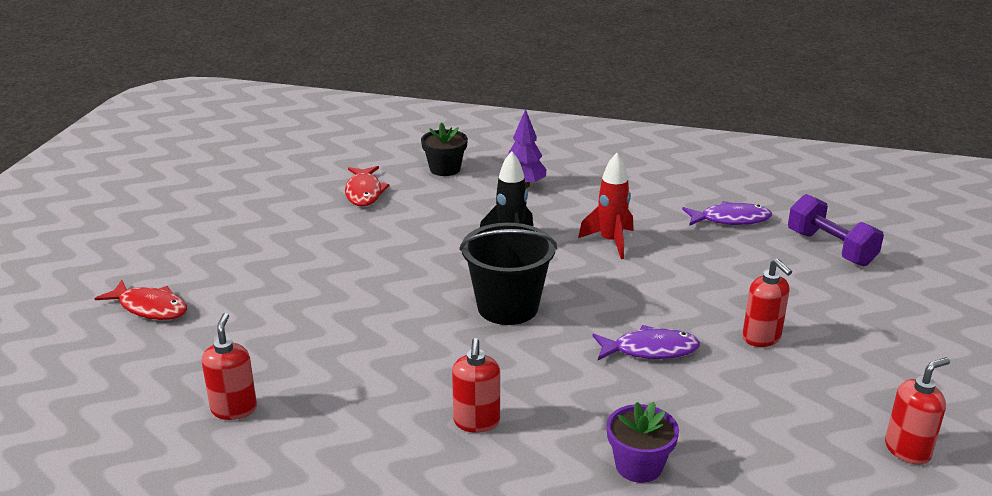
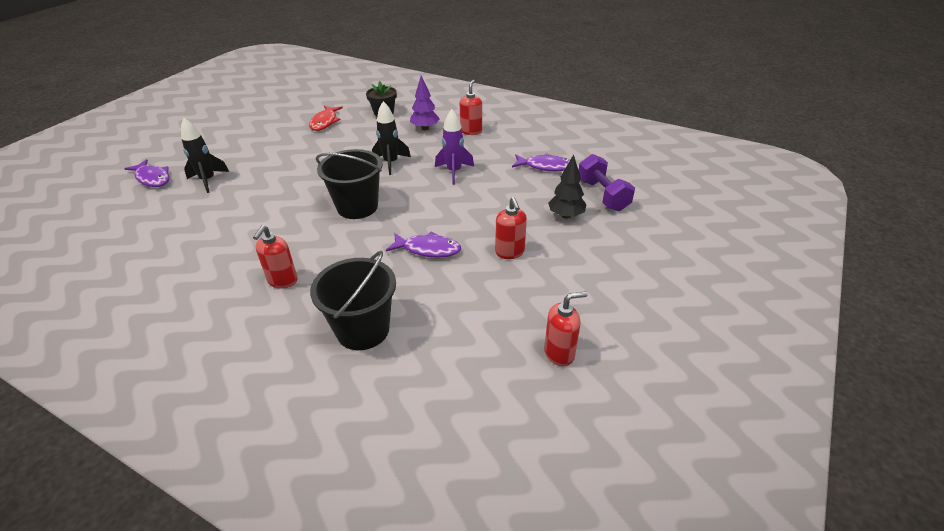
camera: 15 degrees right, 10 degrees up
(150, 308) = (152, 178): red fish -> purple fish
(234, 409) = (150, 248): red soap dispenser -> red soap dispenser (471, 131)
(246, 299) = (208, 180): none -> black rocket
(610, 242) = (454, 172): red rocket -> purple rocket
(639, 466) = (363, 330): purple flower pot -> black bucket
(801, 281) = (566, 215): none -> black tree

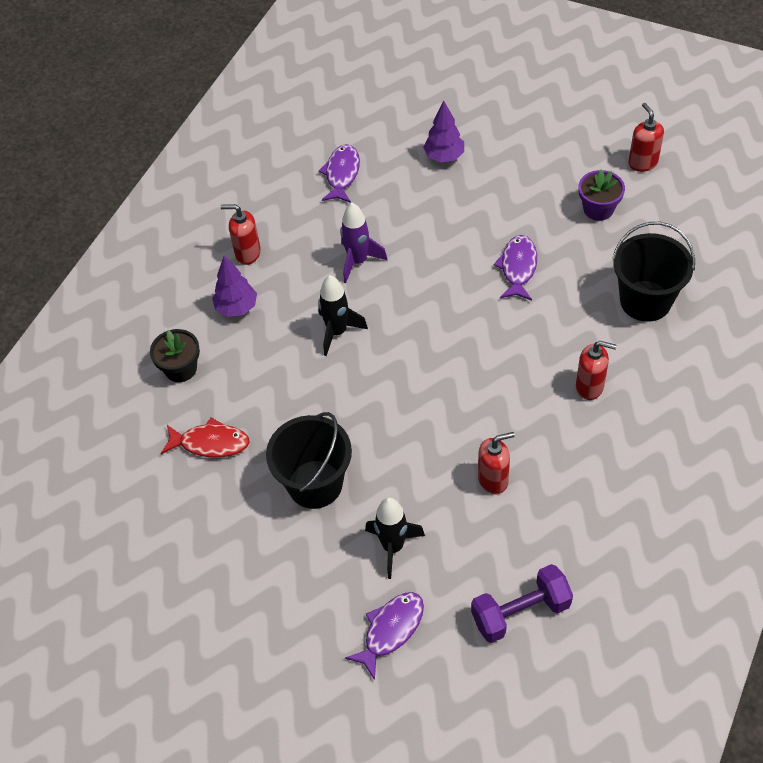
camera: 90 degrees left, 15 degrees up
(357, 207) = (444, 348): black bucket -> black bucket (315, 484)
(492, 308) = (598, 209): none -> purple flower pot
(510, 252) = (514, 200): red soap dispenser -> red soap dispenser (493, 480)
(566, 215) = (444, 157): black tree -> purple tree
(602, 195) = (402, 126): purple dumbbell -> purple dumbbell (520, 612)

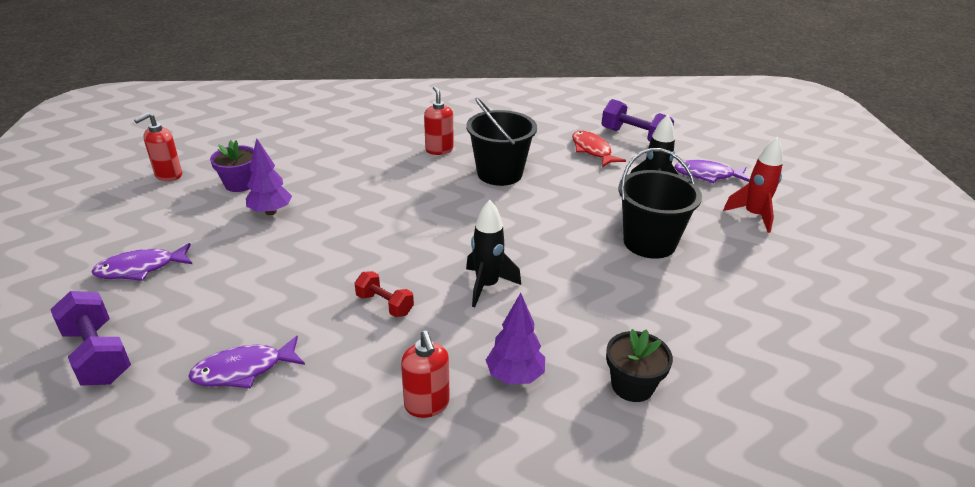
camera: 125 degrees left, 20 degrees down
(210, 443) = (685, 320): red fish -> red fish (592, 150)
(294, 614) = (753, 215): none -> red rocket
(358, 261) = (384, 304): purple rocket -> red dumbbell
(404, 110) = (98, 355): none -> purple dumbbell
(444, 157) = (187, 293): purple tree -> purple tree (271, 212)
(493, 480) = (555, 167): red soap dispenser -> none
(518, 267) = (335, 206): purple fish -> purple fish (140, 268)
(645, 301) = (338, 145): black bucket -> black bucket (499, 173)

